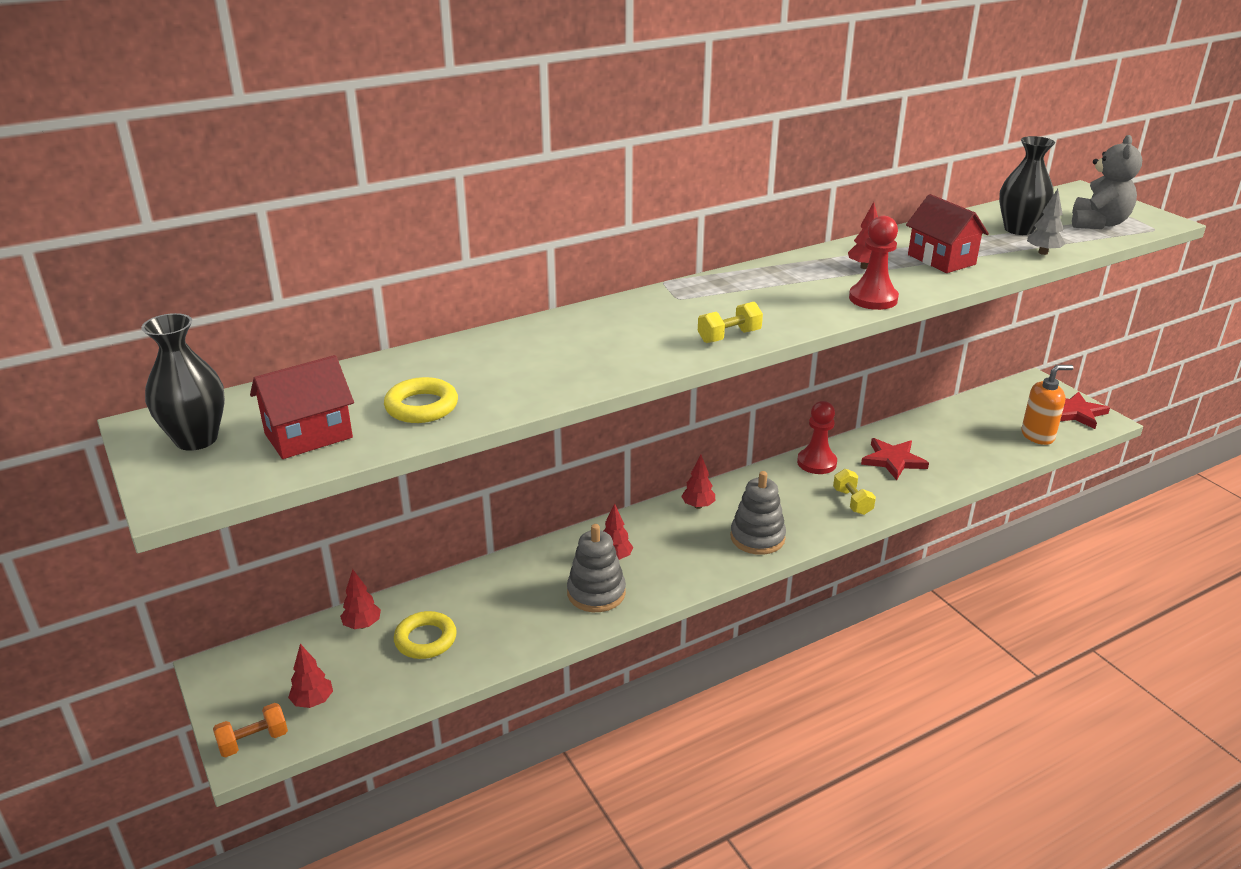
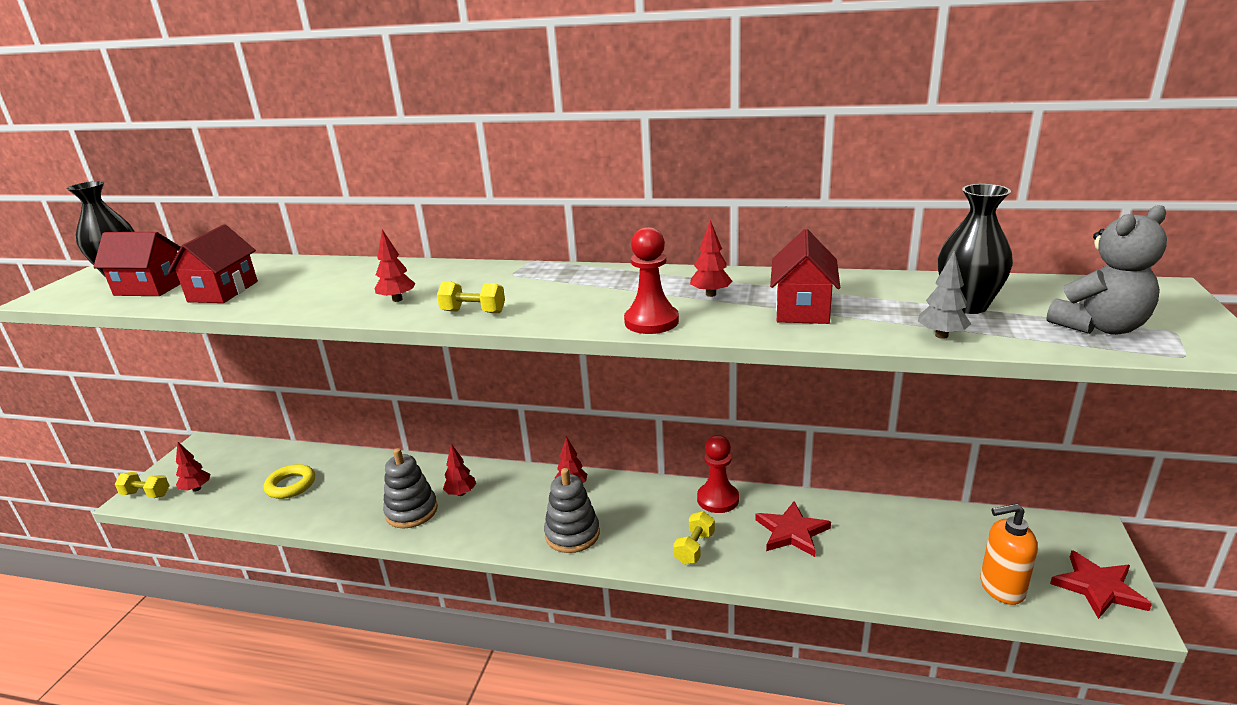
camera: 45 degrees right, 5 degrees down
(253, 741) = (146, 494): orange dumbbell -> yellow dumbbell
(362, 625) = (282, 458): red tree -> red tree (397, 299)
(421, 406) = (223, 291): yellow ring -> red house
(1038, 436) = (1001, 588): orange soap dispenser -> orange soap dispenser turned 150 degrees clockwise

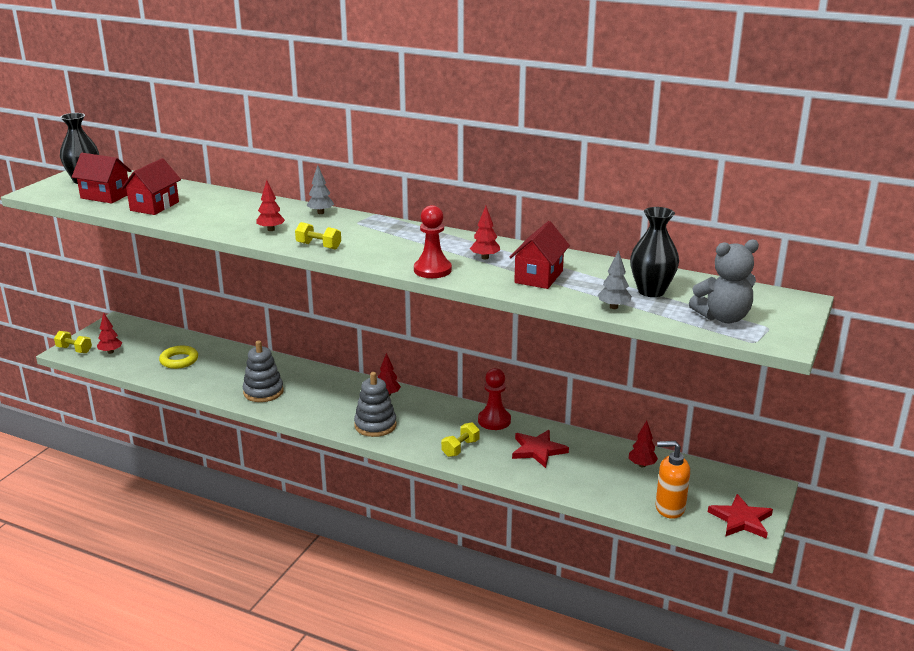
camera: 10 degrees right, 0 degrees up
(458, 269) = (320, 213): none -> grey tree
(461, 493) = (303, 386): red tree -> red tree (642, 465)

